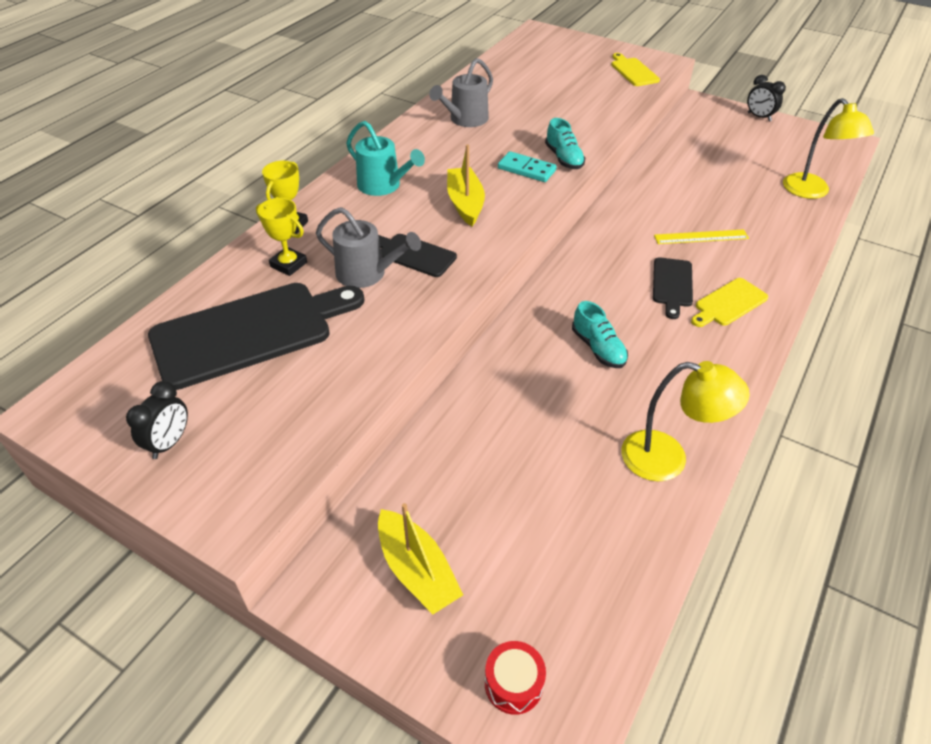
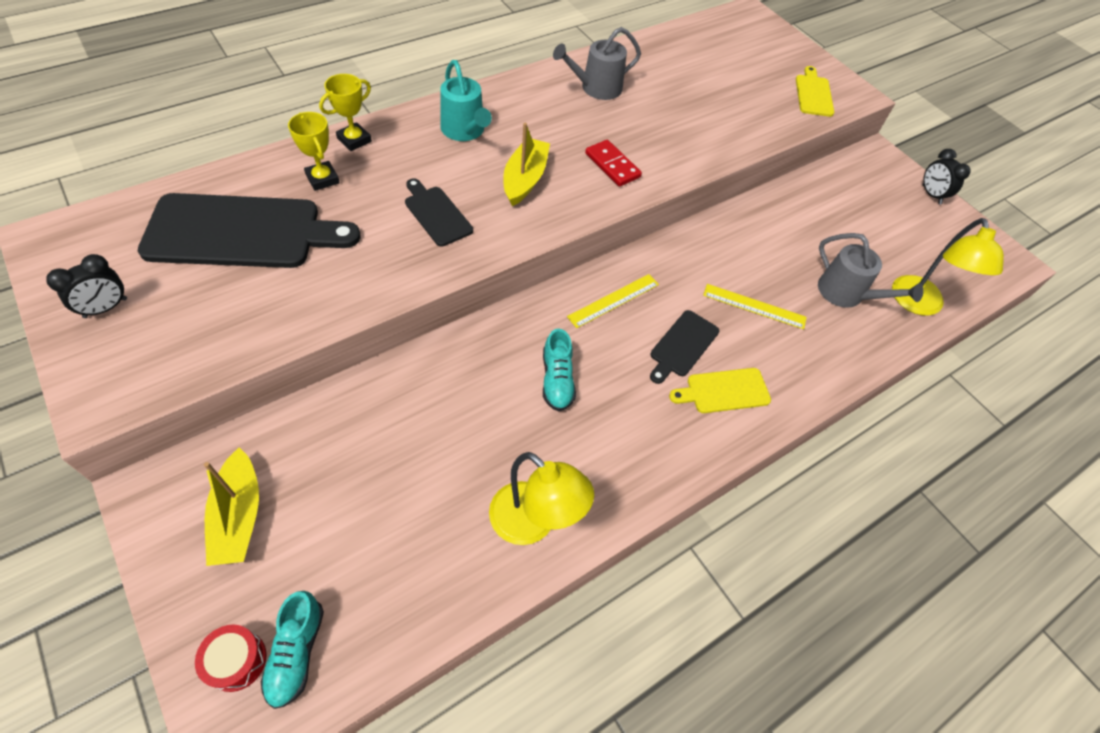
camera: 20 degrees right, 10 degrees up
(366, 274) = (380, 216): grey watering can -> grey watering can (846, 294)
(526, 169) = (612, 165): turquoise domino -> red domino
(564, 158) = (659, 167): turquoise shoe -> turquoise shoe (296, 652)
(593, 274) = (613, 300): none -> yellow ruler

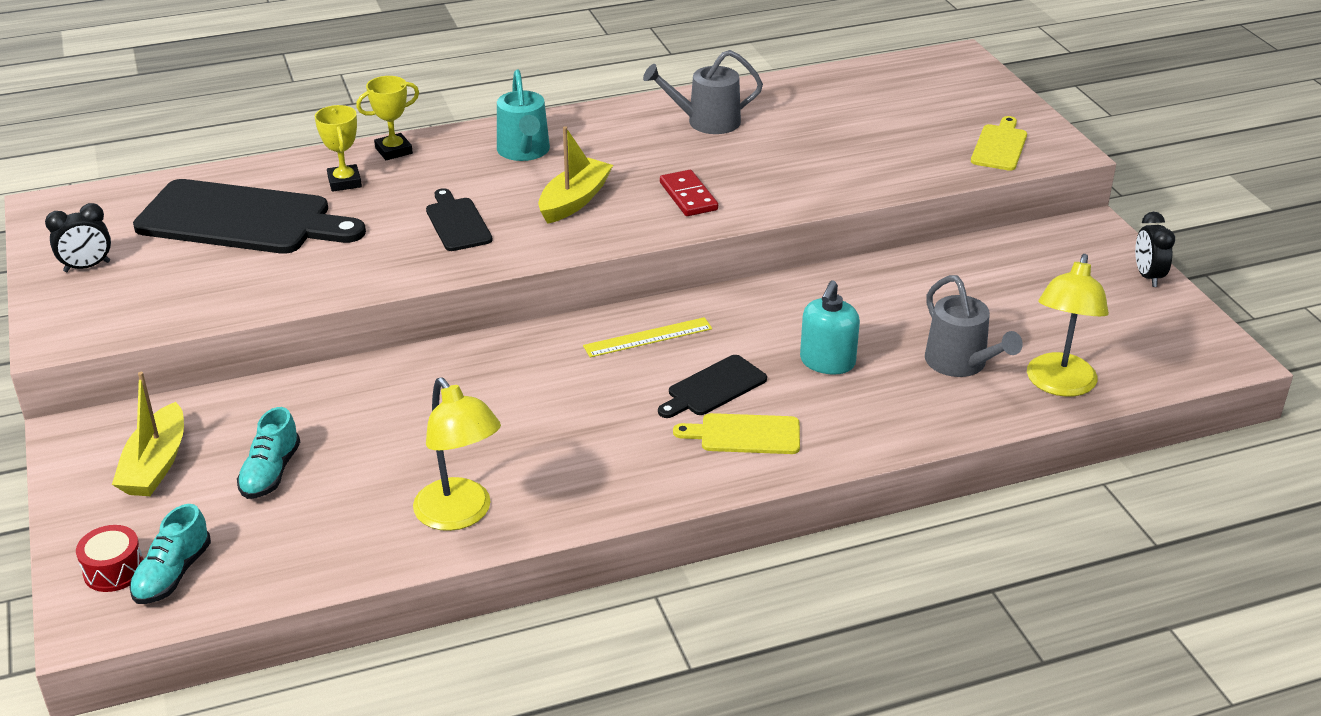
camera: 20 degrees right, 20 degrees down
(557, 380) = (544, 400): turquoise shoe -> turquoise shoe (270, 472)
(754, 306) = (827, 362): yellow ruler -> turquoise soap dispenser

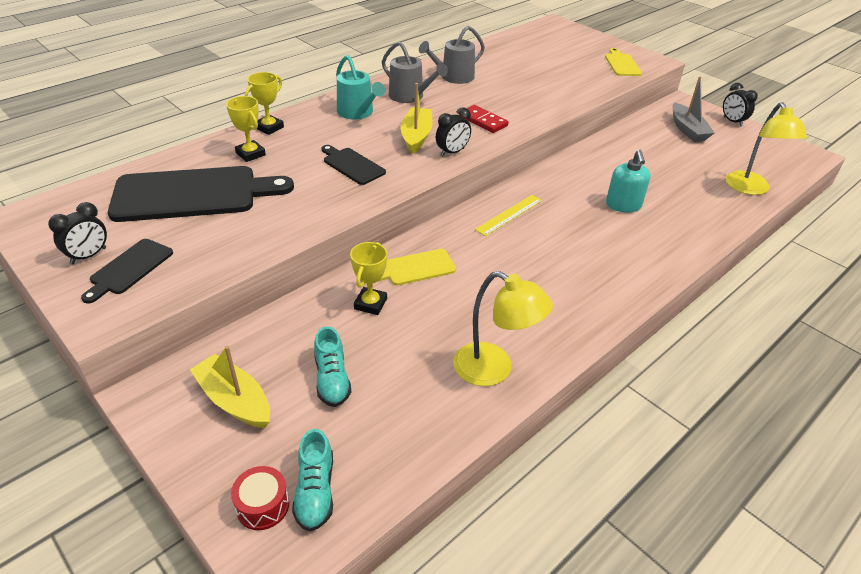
camera: 25 degrees left, 5 degrees up
(155, 464) = (234, 400): yellow boat -> yellow boat turned 150 degrees clockwise
(377, 403) = (370, 304): none -> yellow trophy
(603, 232) = (452, 152): none -> black clock
(713, 388) = (575, 237): black cutting board -> black cutting board (129, 269)
(744, 434) = (619, 261): yellow cutting board -> yellow cutting board (415, 268)
(960, 363) = (692, 189): grey watering can -> grey watering can (410, 96)
(1052, 273) = (687, 130): none -> grey boat

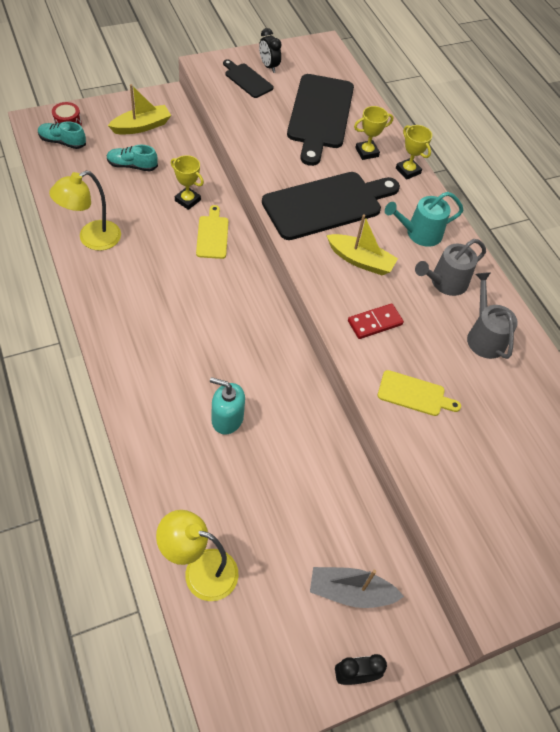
camera: 105 degrees right, 15 degrees up
(352, 165) = (327, 205): black cutting board -> black cutting board, size x2.04
(452, 152) = (323, 276): black clock -> none
(509, 215) = (252, 320): yellow ruler -> none
(622, 64) = (492, 550): yellow cutting board -> yellow cutting board (414, 394)

